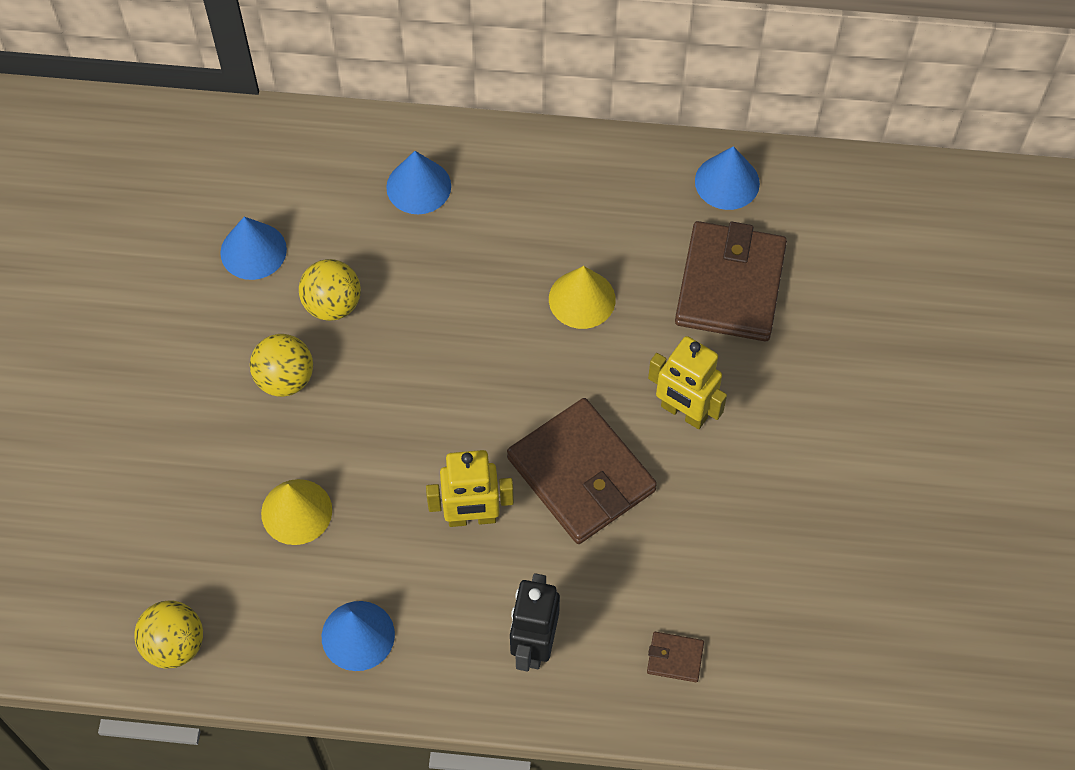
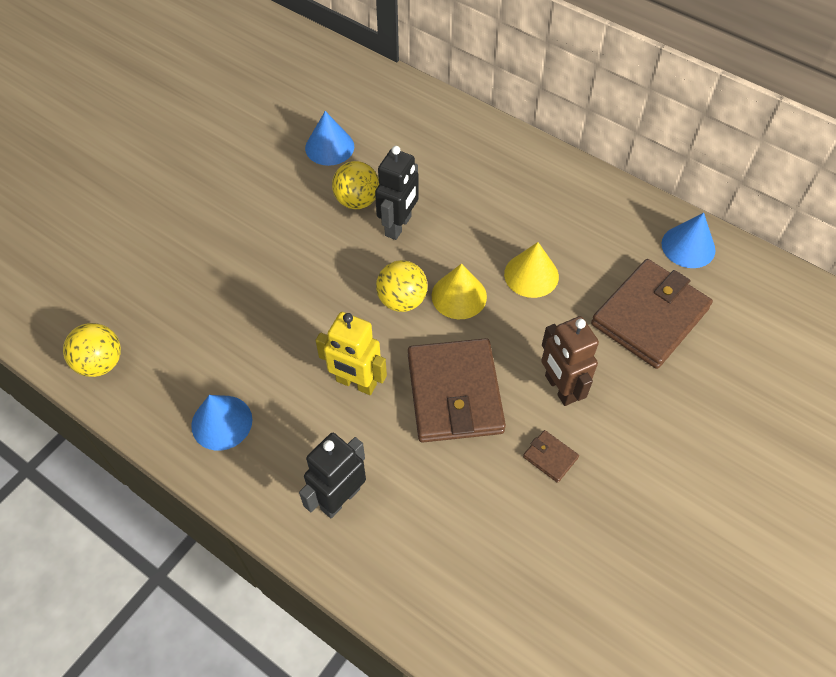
camera: 30 degrees right, 5 degrees down
(285, 379) = (294, 231): yellow ball -> yellow ball (402, 300)
(296, 511) = (241, 318): yellow cone -> yellow cone (459, 296)
(401, 312) = (398, 226): none -> black robot
(418, 186) = (463, 155): blue cone -> none
(675, 658) = (440, 569): brown wallet -> brown wallet (550, 457)
(683, 412) = (560, 388): yellow robot -> brown robot

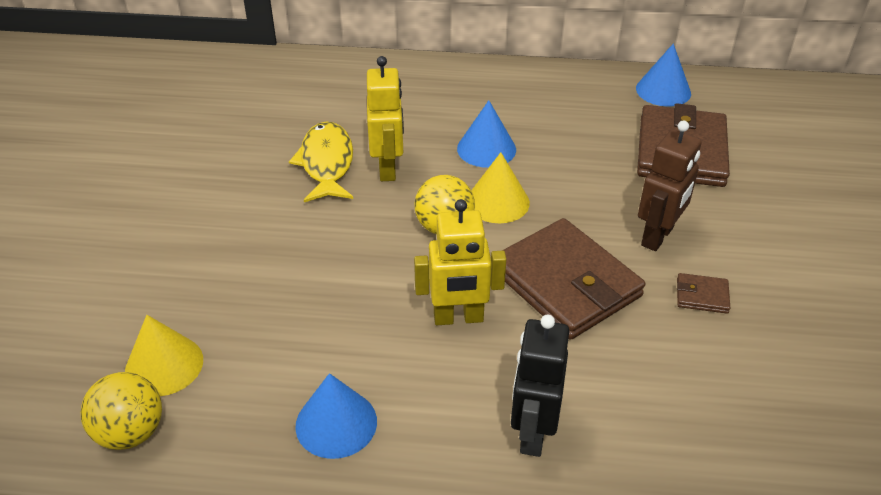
camera: 30 degrees left, 15 degrees down
(329, 147) = (260, 130): blue cone -> blue cone (486, 149)
(357, 201) = (326, 163): yellow ball -> yellow fish
(398, 226) = (388, 168): black robot -> yellow robot
(531, 275) = (550, 160): yellow cone -> yellow cone (164, 365)
(560, 388) = (658, 236): brown robot -> brown robot turned 90 degrees counterclockwise

